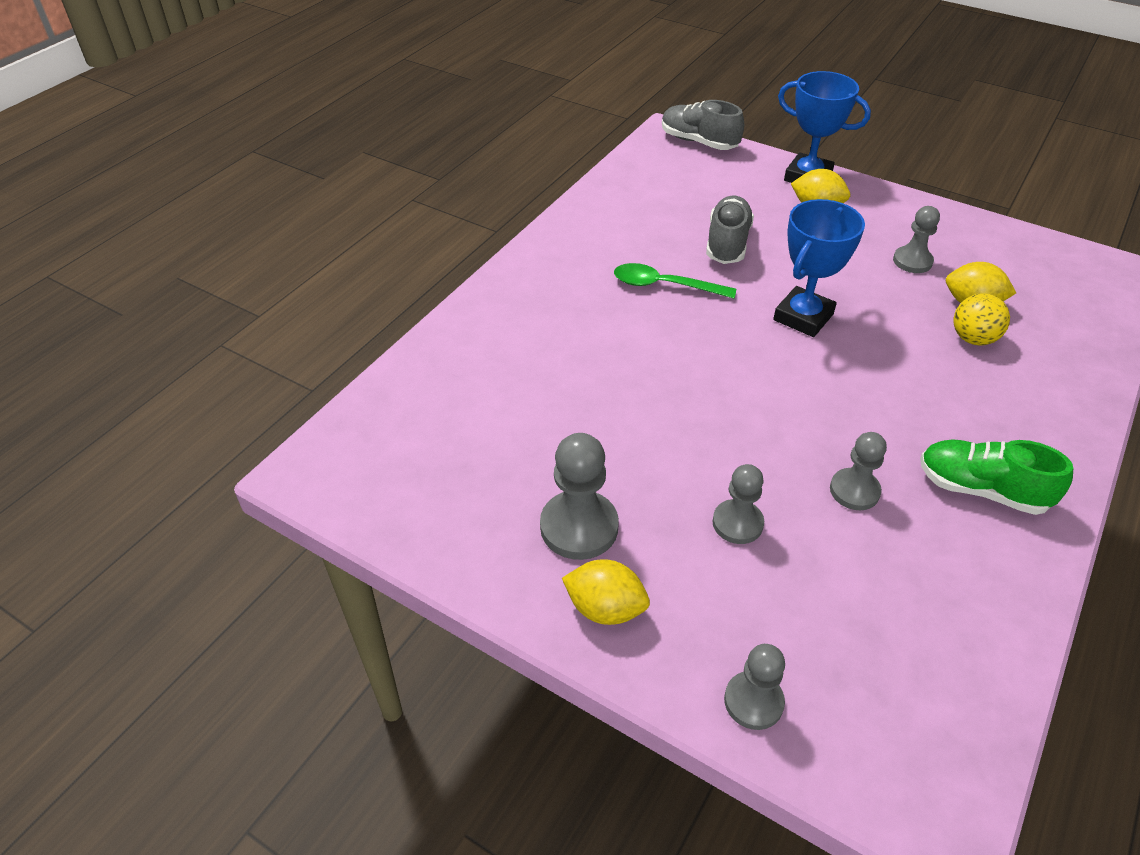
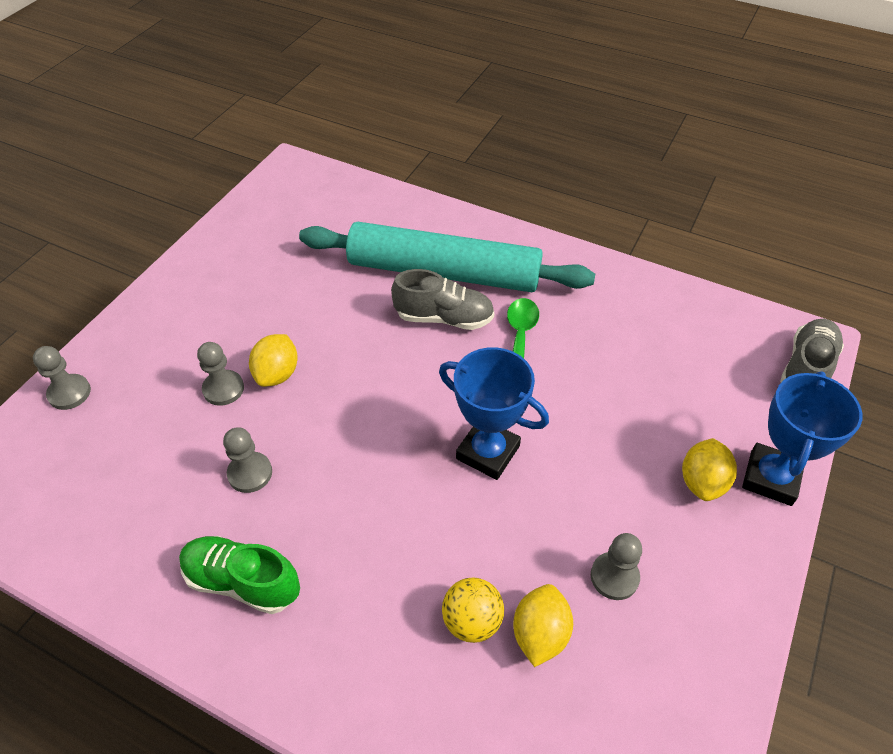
camera: 85 degrees right, 5 degrees up
(557, 330) = (444, 272): none -> turquoise rolling pin
(579, 527) = (230, 298): grey pawn -> none
(605, 608) = (159, 315): yellow lemon -> yellow lemon (277, 374)
(727, 243) = (603, 391): grey shoe -> grey shoe (444, 318)
(981, 490) = (242, 581): green shoe -> green shoe turned 90 degrees counterclockwise

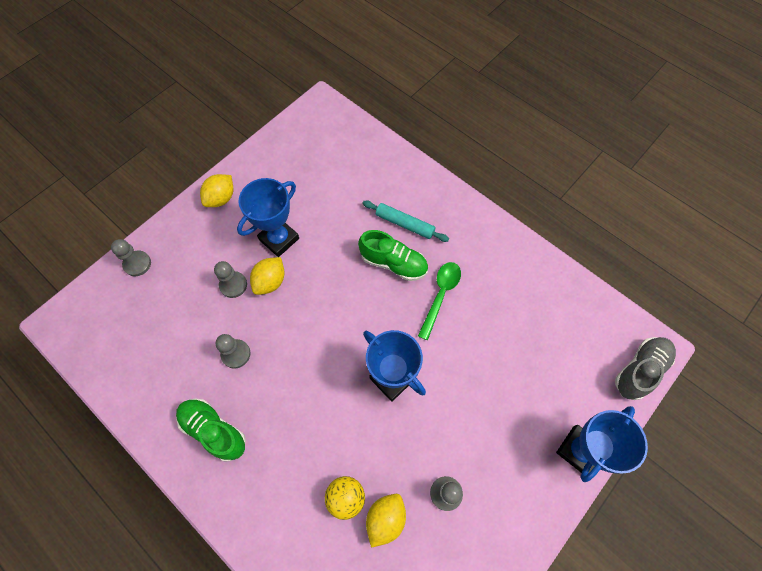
camera: 15 degrees right, 15 degrees up
(275, 322) = (279, 239): none -> blue trophy
(444, 272) = (405, 224): turquoise rolling pin -> turquoise rolling pin, size x0.44
(444, 318) = (393, 263): grey shoe -> green shoe
(702, 482) = (530, 440): yellow lemon -> yellow lemon (221, 198)

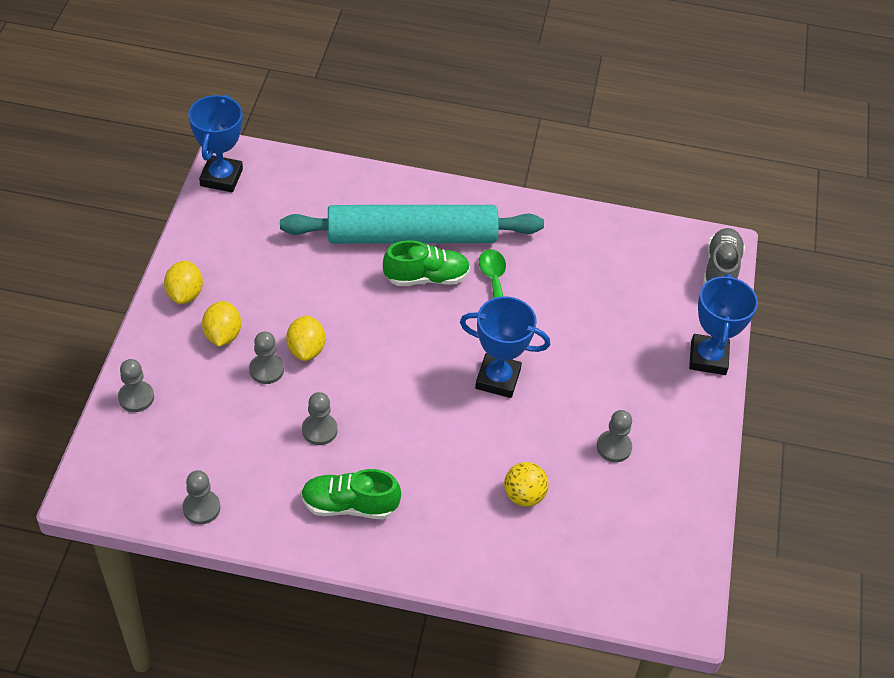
camera: 35 degrees left, 15 degrees down
(117, 375) = (201, 508): none -> grey pawn
(279, 239) = (284, 306): blue trophy -> blue trophy (221, 177)
(385, 518) = (573, 494): yellow lemon -> yellow lemon (222, 335)
(405, 224) = (412, 237): turquoise rolling pin -> turquoise rolling pin, size x2.27

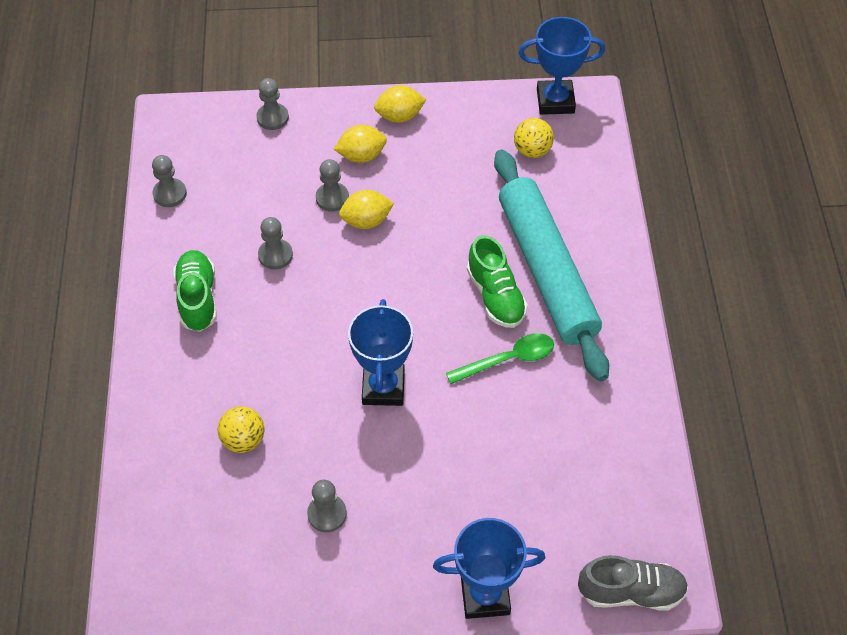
camera: 80 degrees right, 5 degrees up
(273, 209) = (532, 151): none -> yellow ball

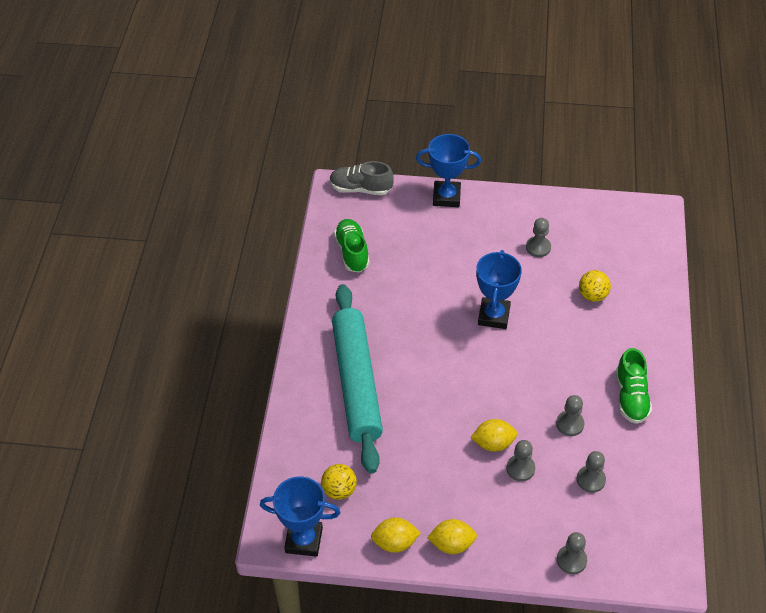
camera: 170 degrees left, 5 degrees down
(170, 194) = (662, 492): grey pawn -> grey pawn (590, 480)
(361, 156) = (491, 507): yellow lemon -> yellow lemon (395, 543)
(495, 296) = (400, 368): green shoe -> green shoe (352, 252)
(508, 359) = (401, 323): green spoon -> none

